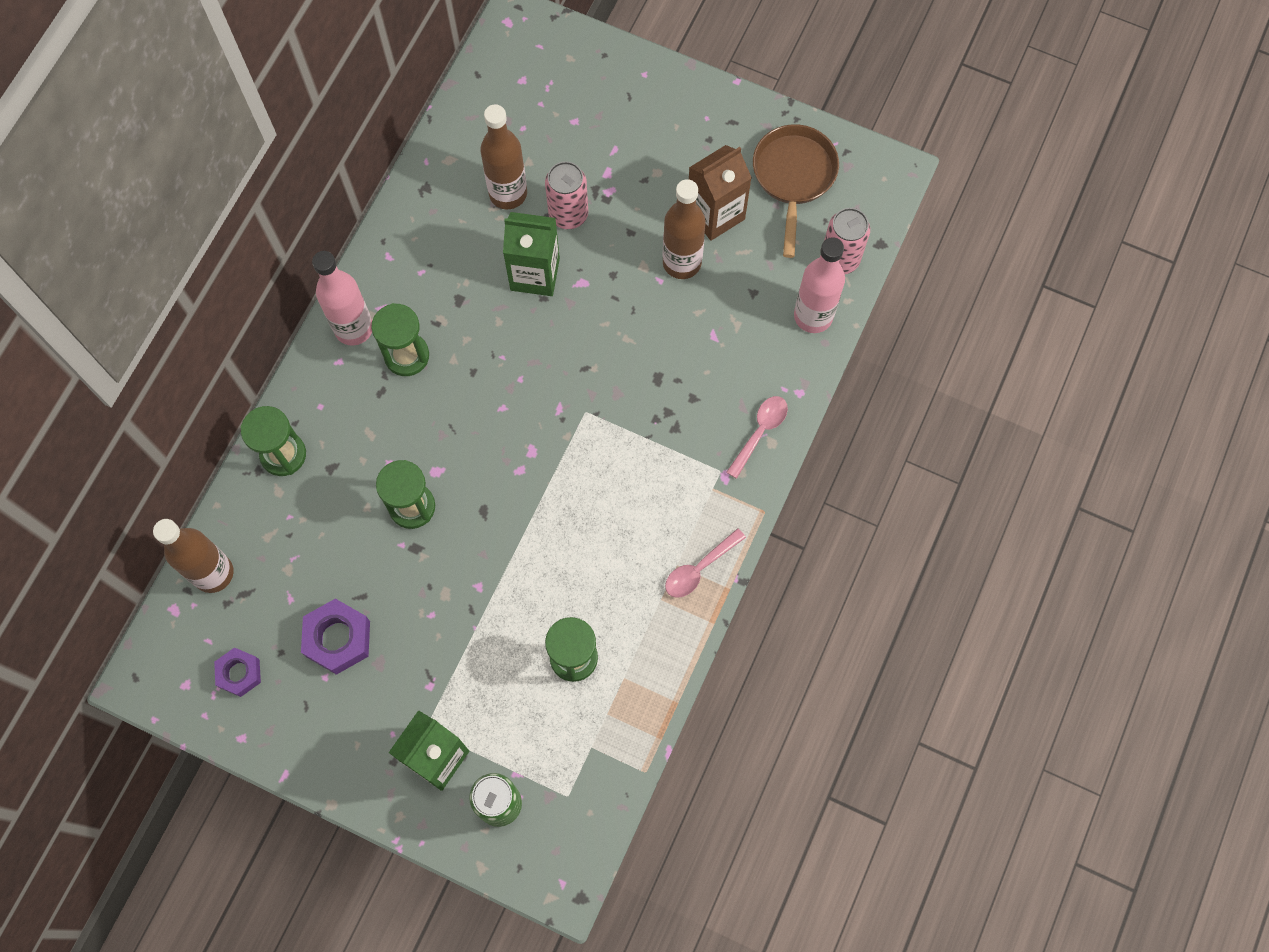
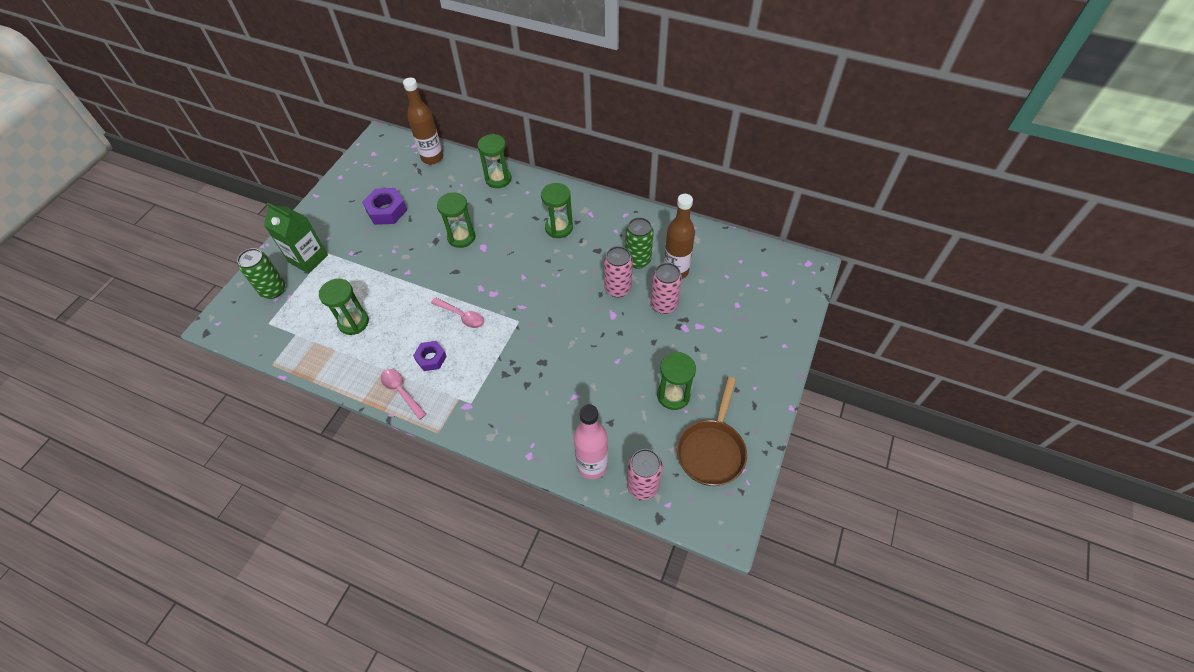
camera: 90 degrees right, 15 degrees down
(239, 673) = (375, 173): purple nut -> purple nut (431, 358)
(354, 328) = (576, 202): pink bottle -> none
(483, 243) = (638, 260): none -> green can
(535, 274) = (617, 288): green carton -> pink can
(682, 263) = (632, 374): brown bottle -> none
(715, 214) = (673, 395): brown carton -> green hourglass
(760, 432) = (498, 428): pink spoon -> pink spoon (462, 316)
(793, 177) = (712, 450): brown pan -> brown pan turned 105 degrees clockwise

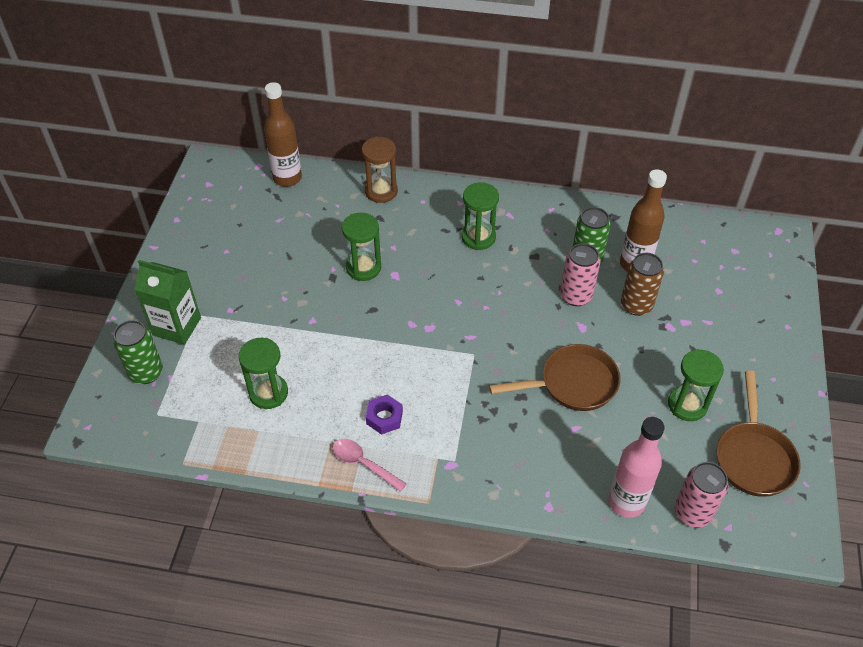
camera: 15 degrees left, 5 degrees down
(386, 211) = (255, 251): purple nut -> none
(462, 316) = (402, 361): pink spoon -> none
(498, 179) = (381, 191): green hourglass -> brown hourglass
(587, 359) = (572, 384): none -> brown pan
(664, 305) = (636, 305): pink can -> brown can

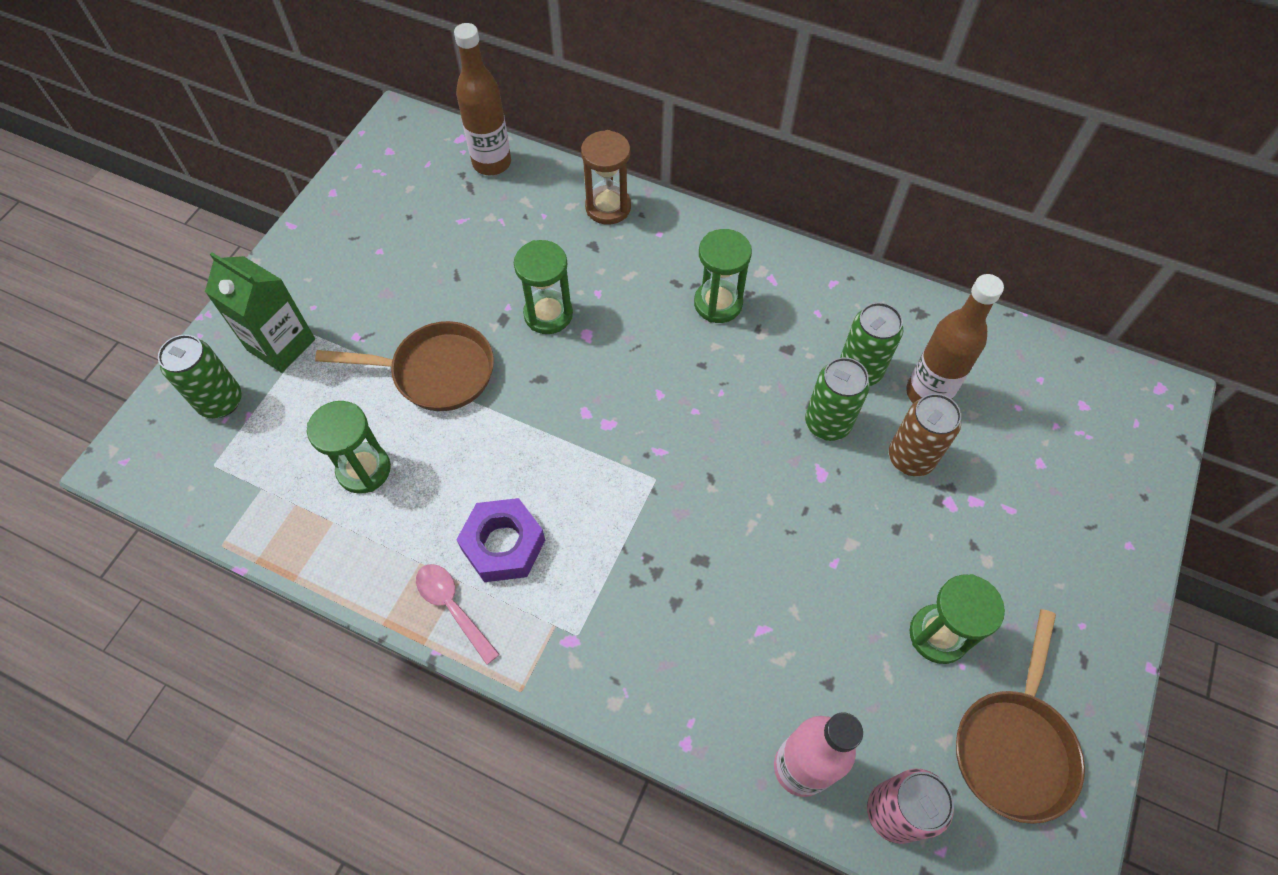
camera: 15 degrees right, 10 degrees up
(384, 417) = (503, 545): purple nut -> purple nut, size x1.53
(572, 384) = (780, 559): brown pan -> brown pan (436, 372)
(576, 296) = (827, 423): pink can -> green can

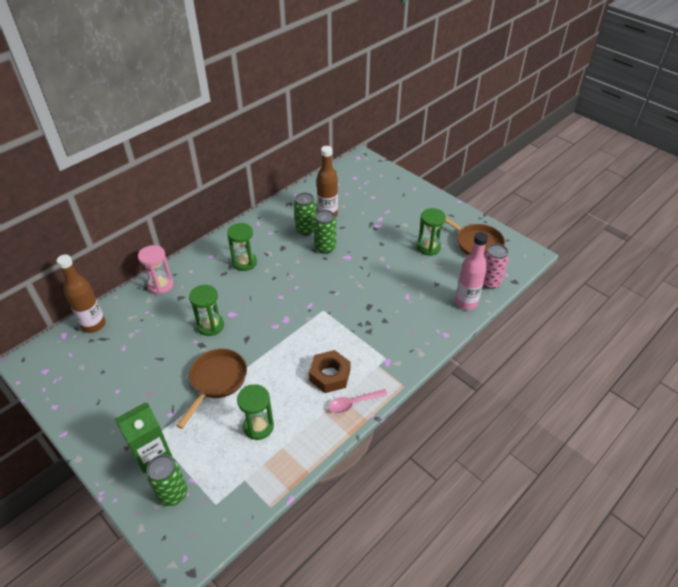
camera: 70 degrees left, 15 degrees down
(503, 545) = (330, 375): purple nut -> brown nut
(608, 207) = (161, 285): brown hourglass -> pink hourglass
(910, 458) = (353, 229): brown can -> none

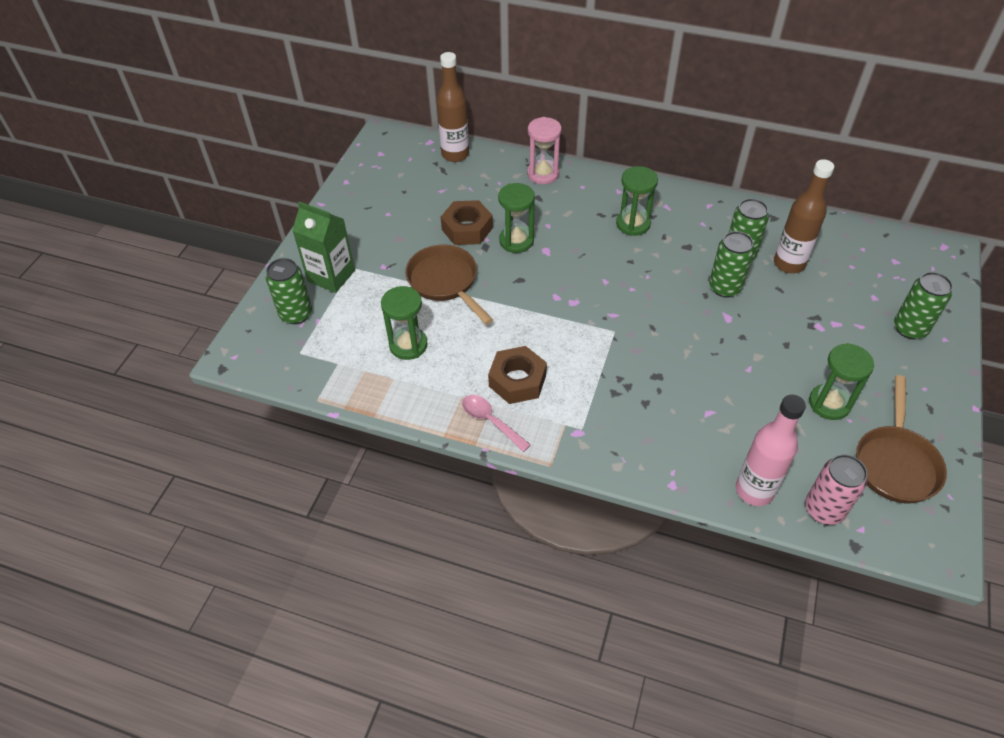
camera: 65 degrees right, 5 degrees up
(175, 348) = (467, 229): none -> brown nut
(216, 381) = (445, 282): brown pan -> brown pan turned 120 degrees counterclockwise
(400, 196) = (909, 329): none -> green can

